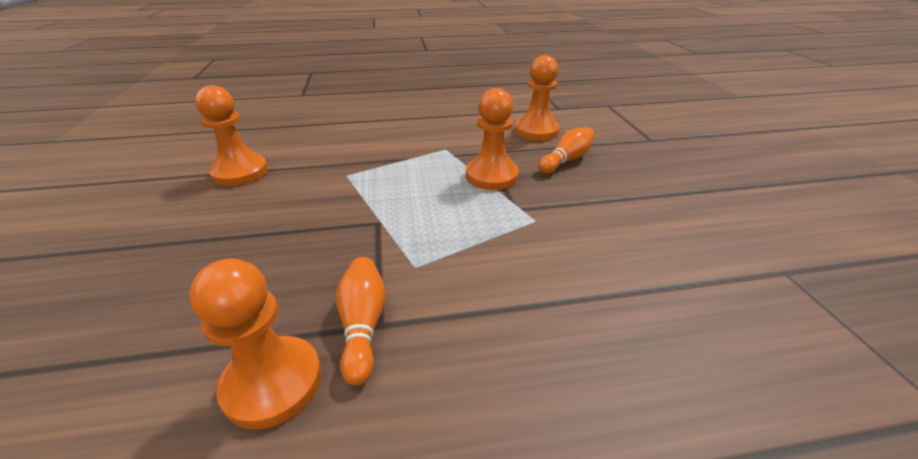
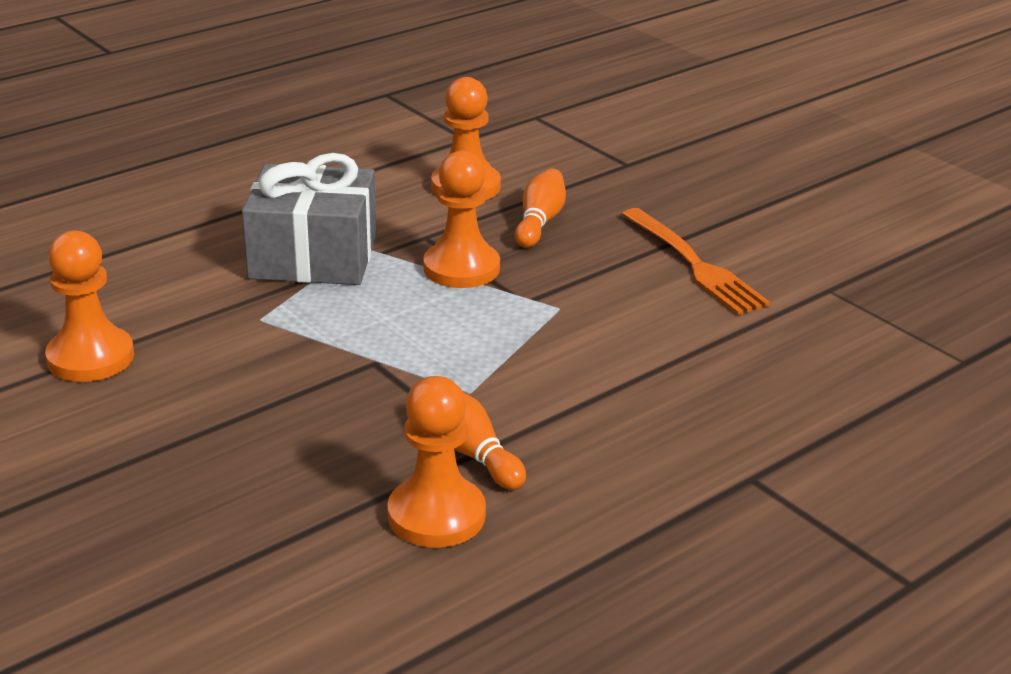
camera: 30 degrees left, 5 degrees down
(414, 148) = (313, 257): none -> grey gift
(664, 216) = (694, 264): none -> orange fork

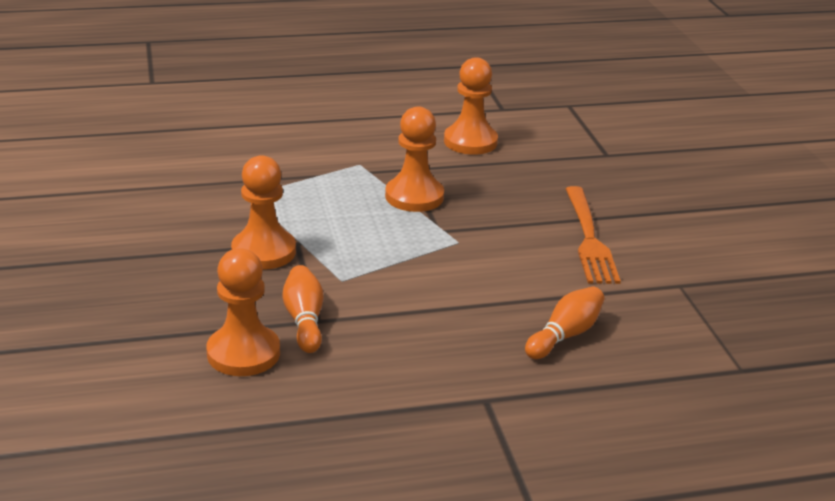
camera: 25 degrees right, 0 degrees up
(90, 358) = (125, 190): orange pawn -> orange pawn (263, 252)
(313, 257) = (321, 163): grey gift -> none
(539, 222) = (500, 179): orange bowling pin -> orange bowling pin (565, 335)

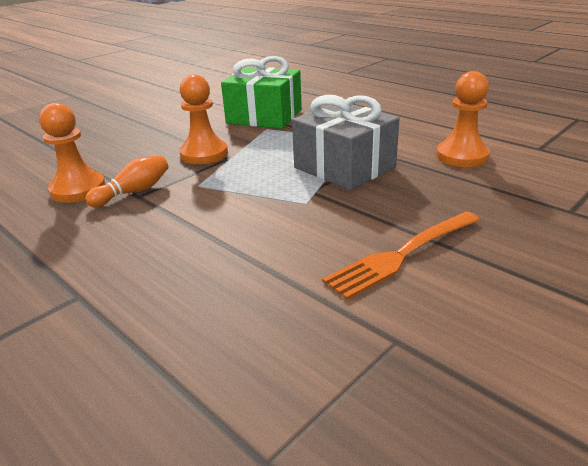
camera: 60 degrees right, 0 degrees up
(210, 182) = (264, 116): none -> green gift
(414, 196) = (344, 167): orange pawn -> grey gift
(565, 335) = (215, 300): orange bowling pin -> none

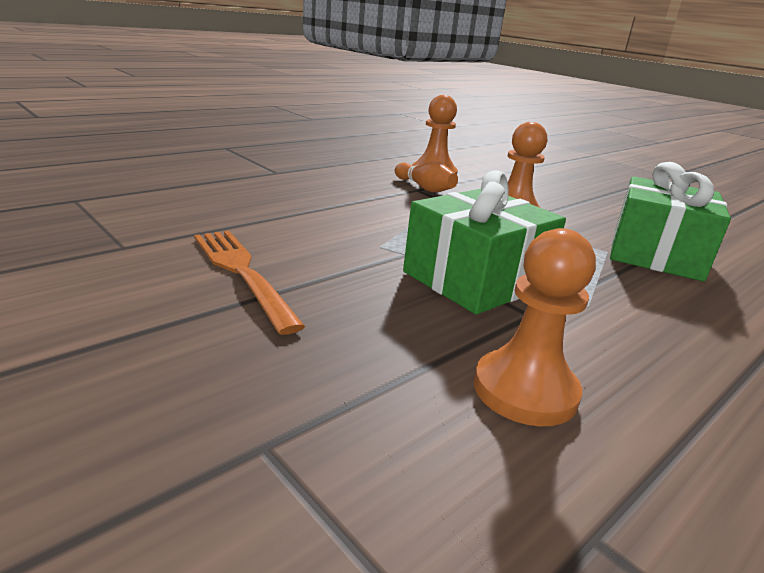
camera: 90 degrees right, 5 degrees down
(344, 167) = (475, 279): grey gift -> green gift

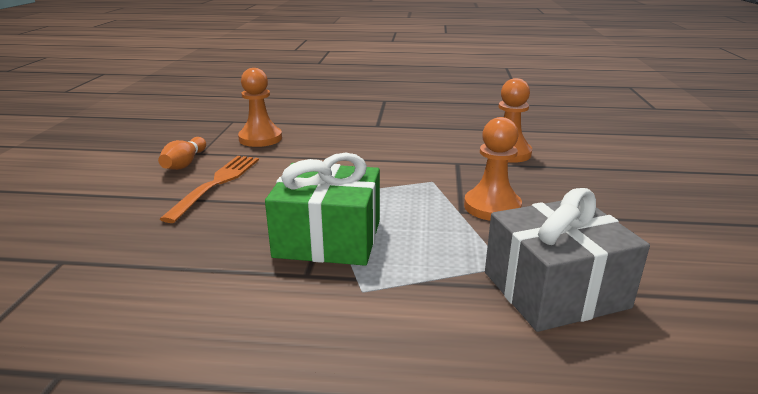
camera: 50 degrees right, 0 degrees up
(424, 188) = (466, 163): orange bowling pin -> orange bowling pin (185, 163)
(525, 390) = (192, 306): orange pawn -> orange pawn (260, 138)
(655, 254) = (555, 290): green gift -> grey gift

